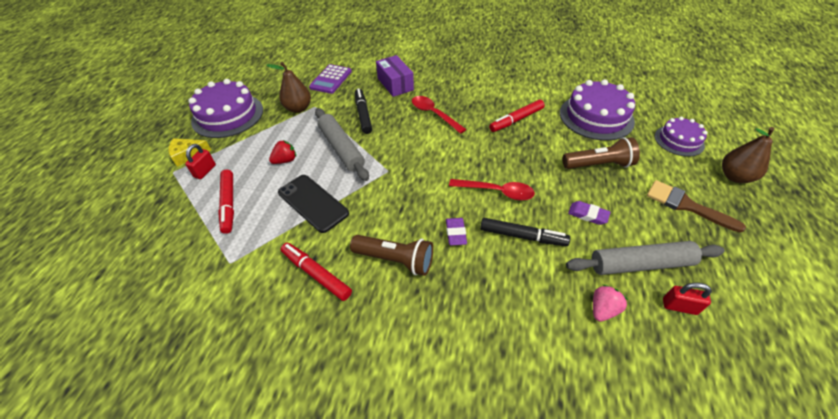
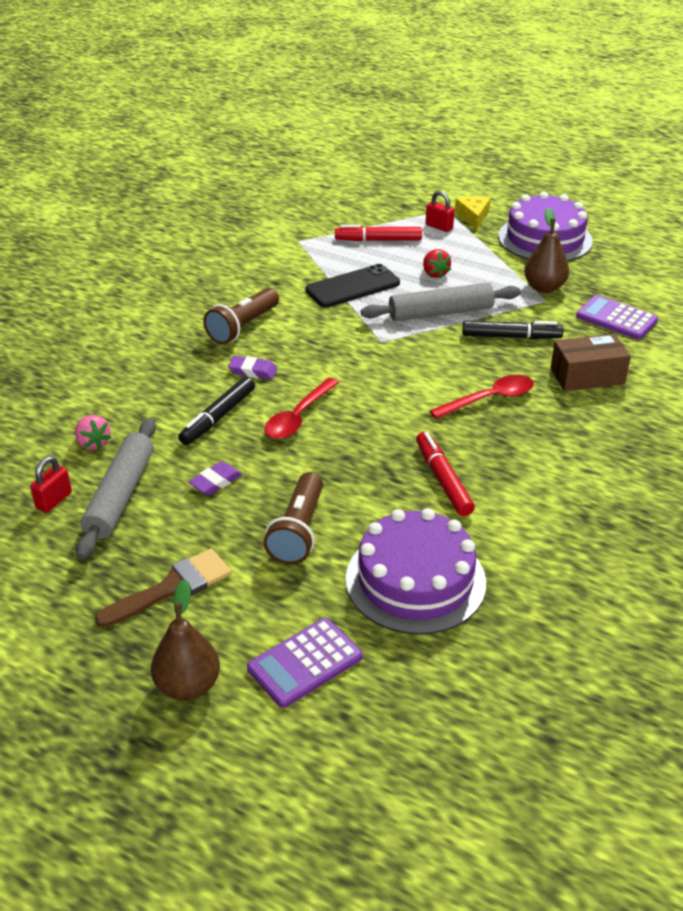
camera: 105 degrees right, 10 degrees down
(316, 274) = (255, 282): red marker -> none
(395, 84) = (587, 376): purple box -> brown box
(679, 140) = (305, 663): purple cake -> purple calculator

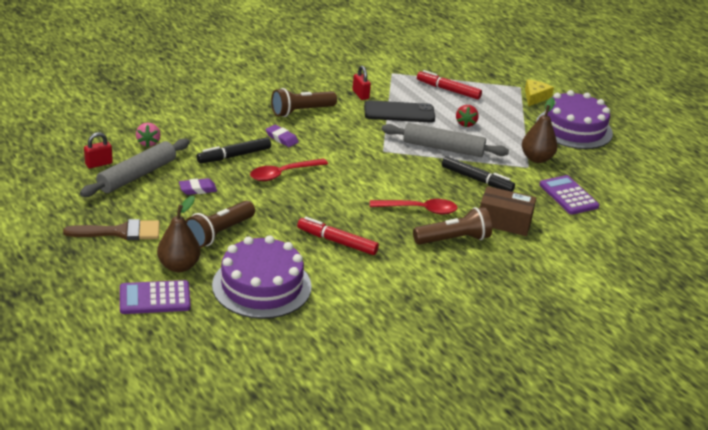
camera: 25 degrees right, 5 degrees down
(188, 685) = (82, 281): brown pear -> brown pear (179, 266)
(439, 227) = (502, 96): red padlock -> red padlock (360, 95)
(443, 480) = (337, 242): red marker -> red marker turned 75 degrees counterclockwise
(559, 420) = (453, 239): none -> brown flashlight

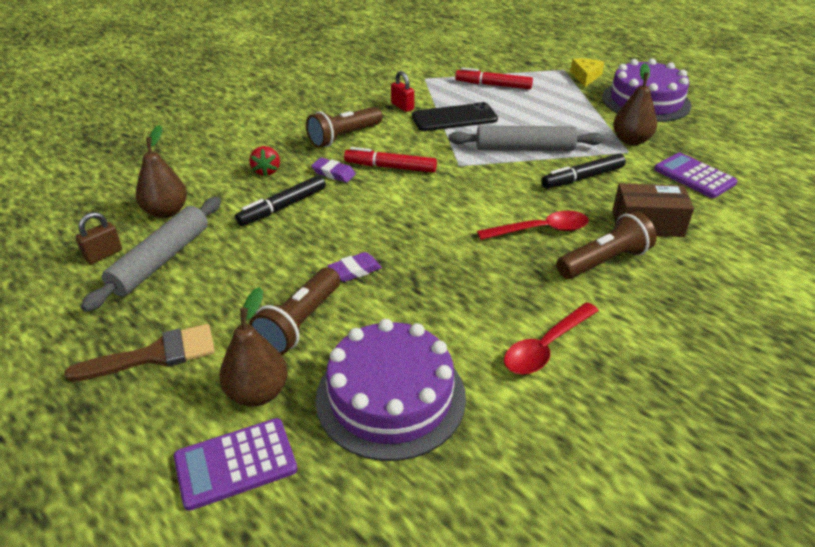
camera: 10 degrees left, 5 degrees up
(99, 164) = (103, 254): red padlock -> brown padlock
(148, 143) = (166, 212): pink strawberry -> brown pear
(198, 189) = (249, 263): purple eraser -> purple eraser (355, 270)
(283, 174) = (353, 218): red spoon -> red spoon (546, 347)
(337, 242) = (463, 299): red marker -> red marker (390, 167)
(465, 123) = (532, 117): red strawberry -> red strawberry (267, 171)
(476, 179) = (583, 178): black marker -> black marker turned 135 degrees clockwise

